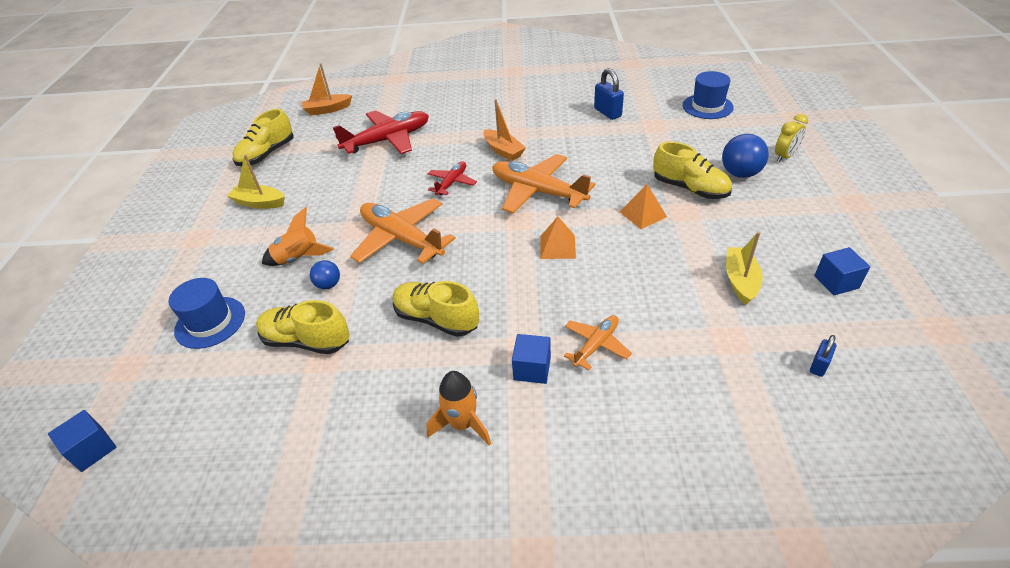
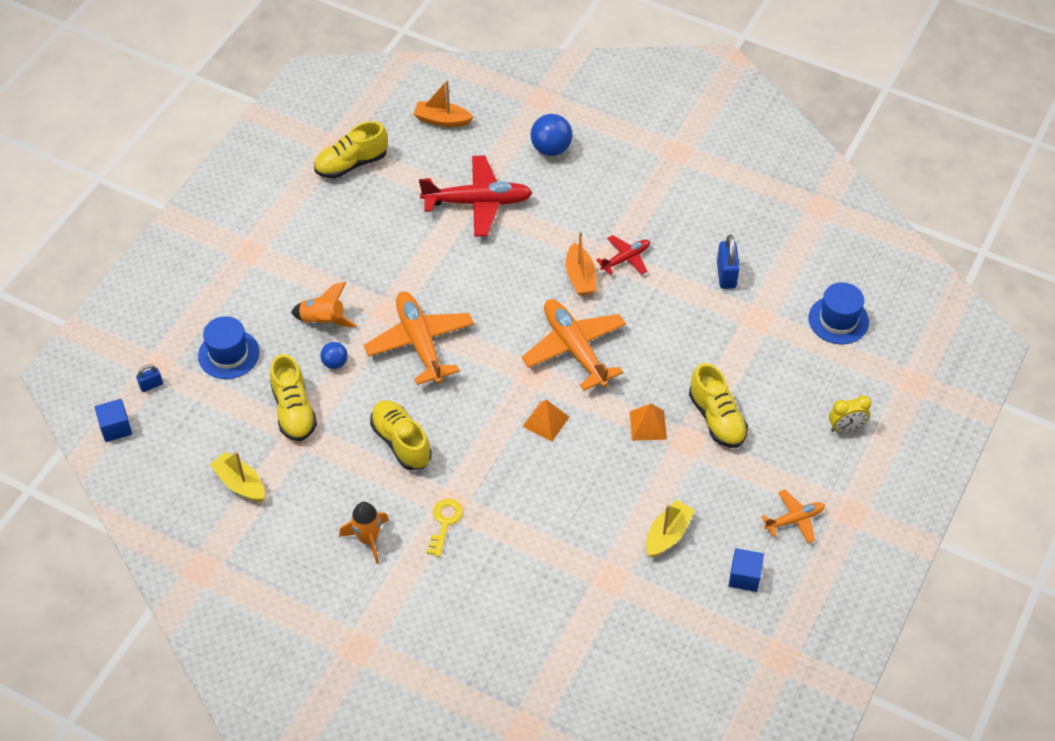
camera: 25 degrees right, 10 degrees up
(259, 203) = (318, 232): yellow boat -> yellow boat (240, 483)
(306, 341) = (293, 411): yellow shoe -> yellow shoe turned 150 degrees counterclockwise
(452, 183) = (504, 296): red plane -> red plane (626, 259)
(532, 369) = (444, 523): blue cube -> yellow key
(596, 345) = (506, 529): orange plane -> orange plane (794, 519)
(740, 173) = (781, 425): blue ball -> blue ball (551, 149)
(819, 365) = (655, 632): blue padlock -> blue padlock (151, 385)

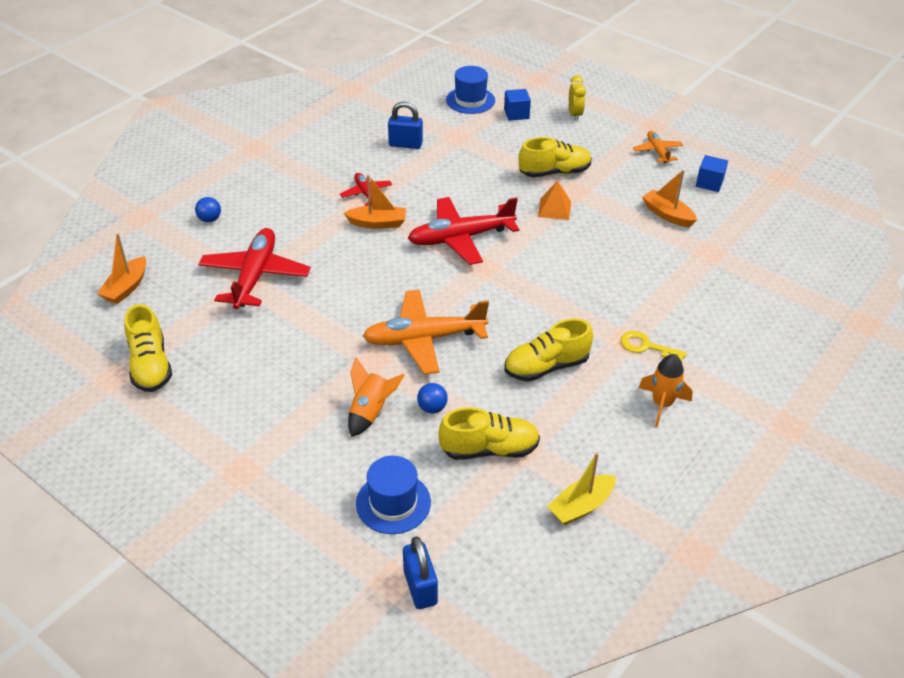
camera: 80 degrees left, 10 degrees down
(116, 428) = (479, 631): blue cube -> blue cube (516, 114)
(151, 385) = (420, 587): blue padlock -> blue padlock, size x1.73
(546, 421) = (539, 266): orange pyramid -> none
(551, 149) = (209, 219): blue ball -> blue ball, size x0.59
(574, 349) = (460, 238): orange plane -> red plane
(667, 534) = (667, 215): yellow boat -> orange boat

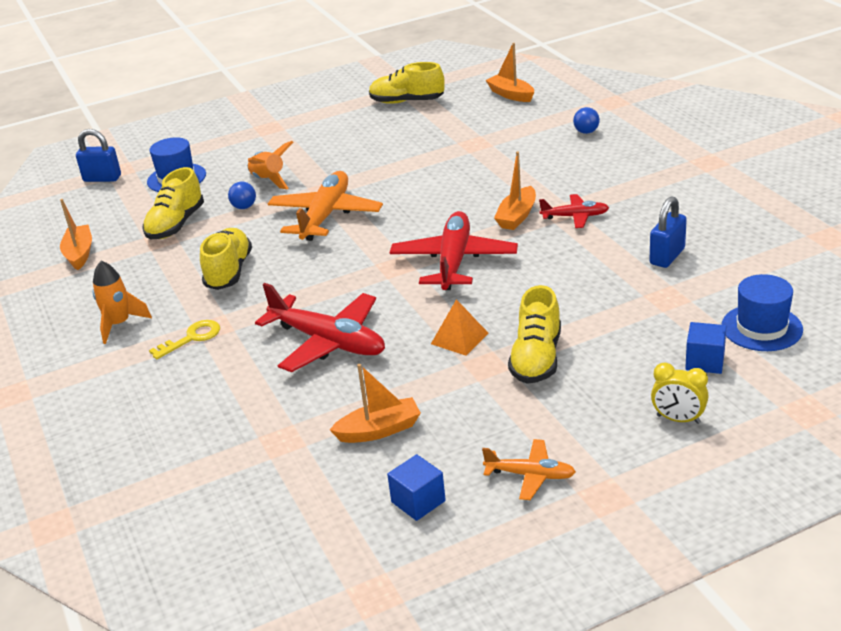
camera: 120 degrees right, 10 degrees down
(255, 276) = (482, 147): red plane -> red plane (329, 342)
(581, 506) = (79, 254): yellow boat -> orange boat

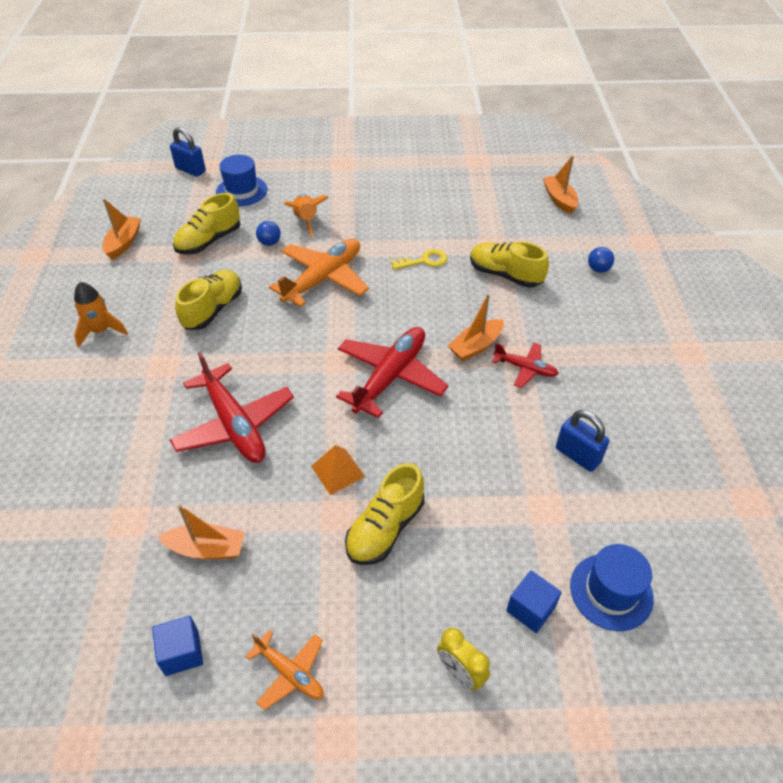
camera: 20 degrees right, 15 degrees up
(192, 338) = (140, 370): yellow key -> yellow key (424, 261)
(407, 101) = (468, 175): yellow shoe -> yellow shoe (505, 275)
(667, 256) = (577, 455): blue padlock -> blue padlock turned 75 degrees clockwise

